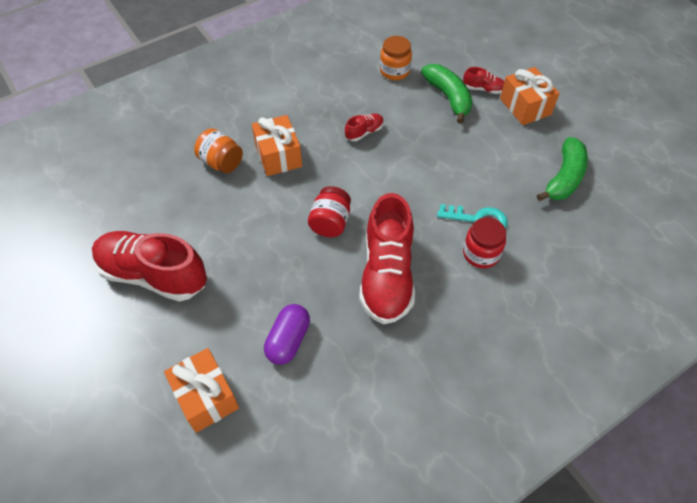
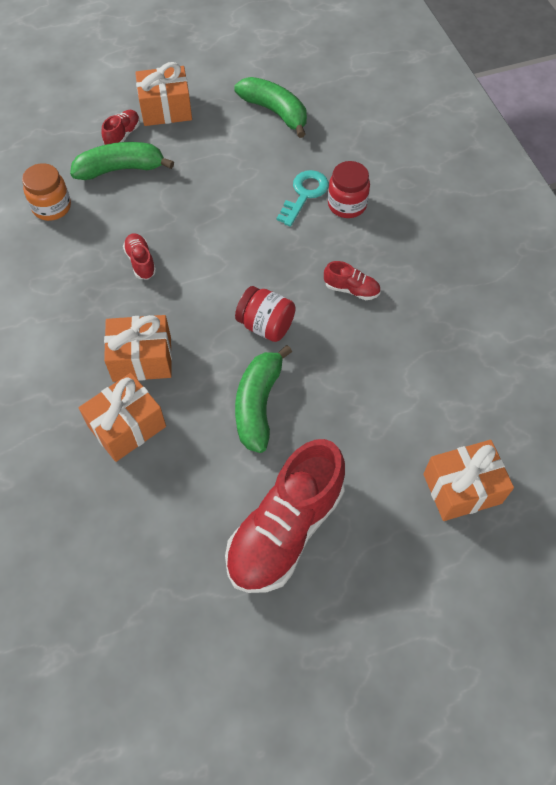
camera: 75 degrees left, 5 degrees up
(221, 162) = (127, 426): orange jar -> orange gift
(256, 234) = (258, 404): none -> green banana
(288, 340) = (410, 396): purple capsule -> none
(387, 275) = (351, 289): red shoe -> red shoe, size x0.43

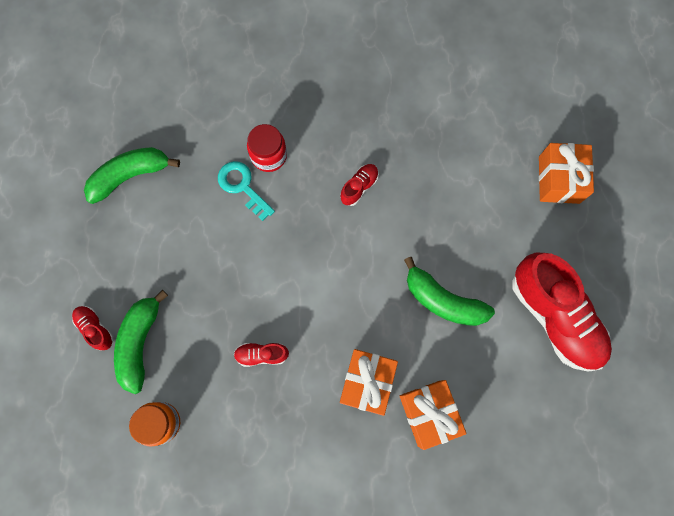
camera: 70 degrees left, 15 degrees up
(166, 109) = (79, 276): orange gift -> none
(266, 325) = (370, 268): red jar -> none

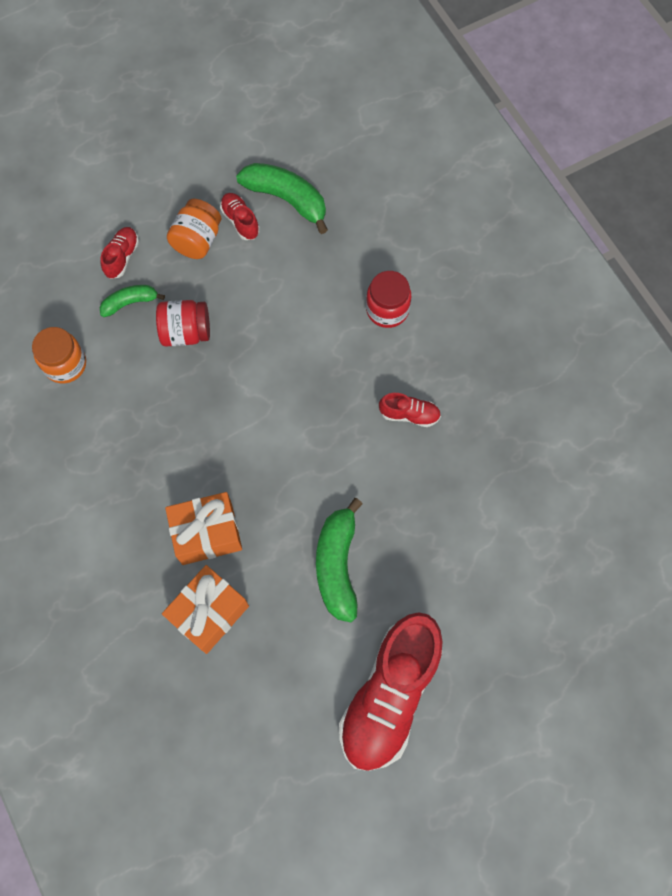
camera: 60 degrees right, 5 degrees down
(120, 262) = (197, 240): none -> orange jar
(140, 342) = (130, 302): green banana -> green banana, size x0.58
(194, 312) = (186, 332): none -> red jar
(242, 186) = (339, 303): turquoise key -> none
(262, 354) = (179, 417): red shoe -> red shoe (240, 221)
(559, 179) = (553, 621): orange gift -> none

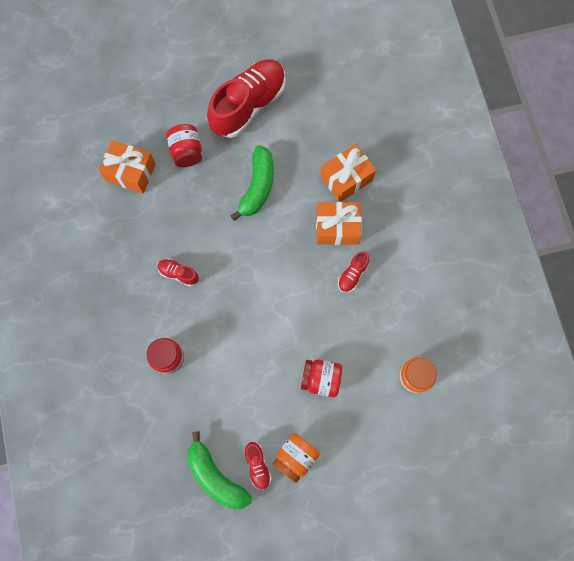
camera: 165 degrees left, 5 degrees up
(122, 257) = (357, 458): red shoe -> red shoe (352, 274)
(130, 302) = (358, 415): green banana -> none
(459, 591) = (186, 151): none -> red jar
(528, 538) = (131, 172): none -> orange gift

